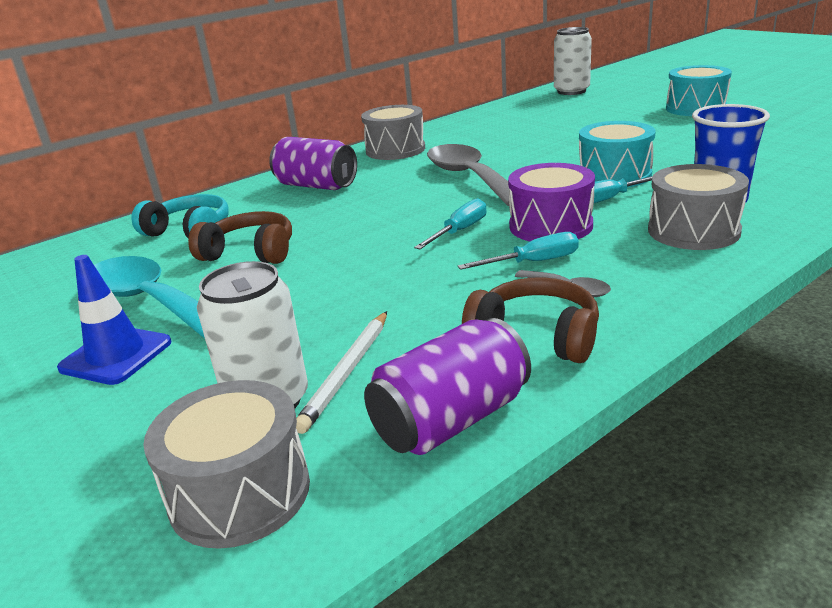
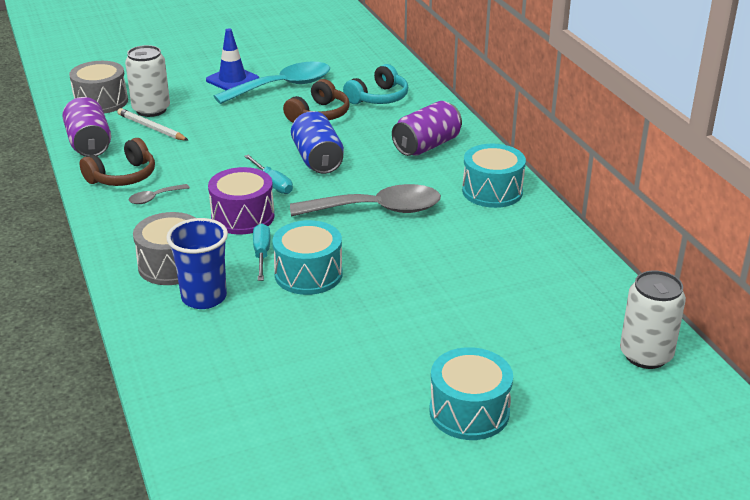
camera: 105 degrees right, 5 degrees up
(381, 224) = (317, 159): none -> blue can
(395, 150) = (492, 191): grey drum -> turquoise drum
(533, 262) = (198, 196): turquoise screwdriver -> none

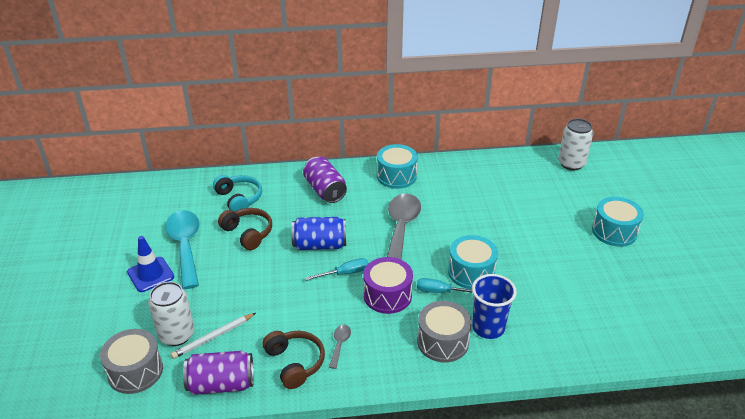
camera: 75 degrees left, 5 degrees up
(154, 198) = (340, 344): grey spoon -> grey spoon turned 150 degrees counterclockwise

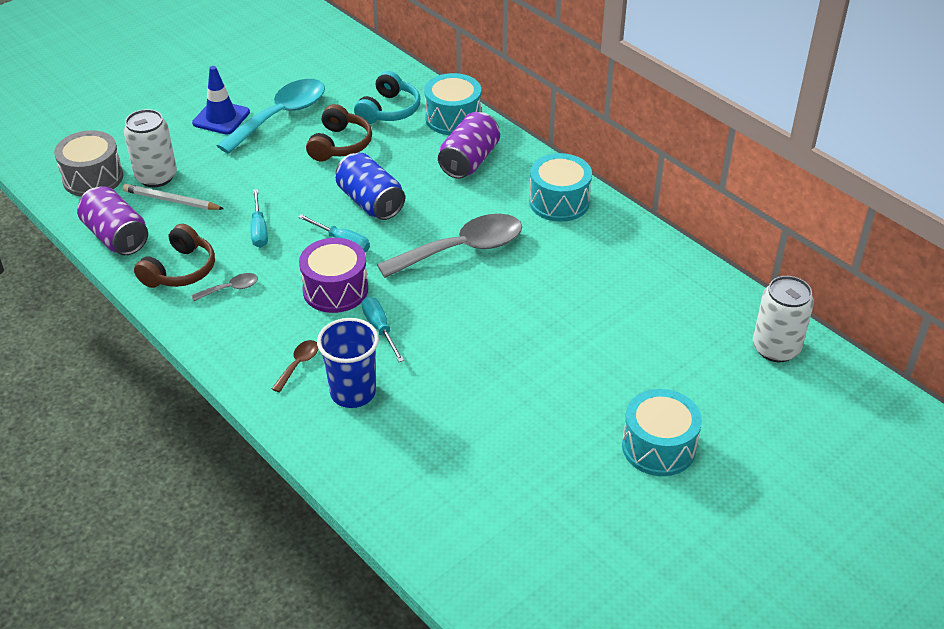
camera: 55 degrees right, 5 degrees up
(293, 306) = (259, 230): none -> turquoise screwdriver
(443, 342) = (298, 364): grey drum -> brown spoon
(471, 272) = (438, 340): turquoise drum -> turquoise drum (453, 118)

